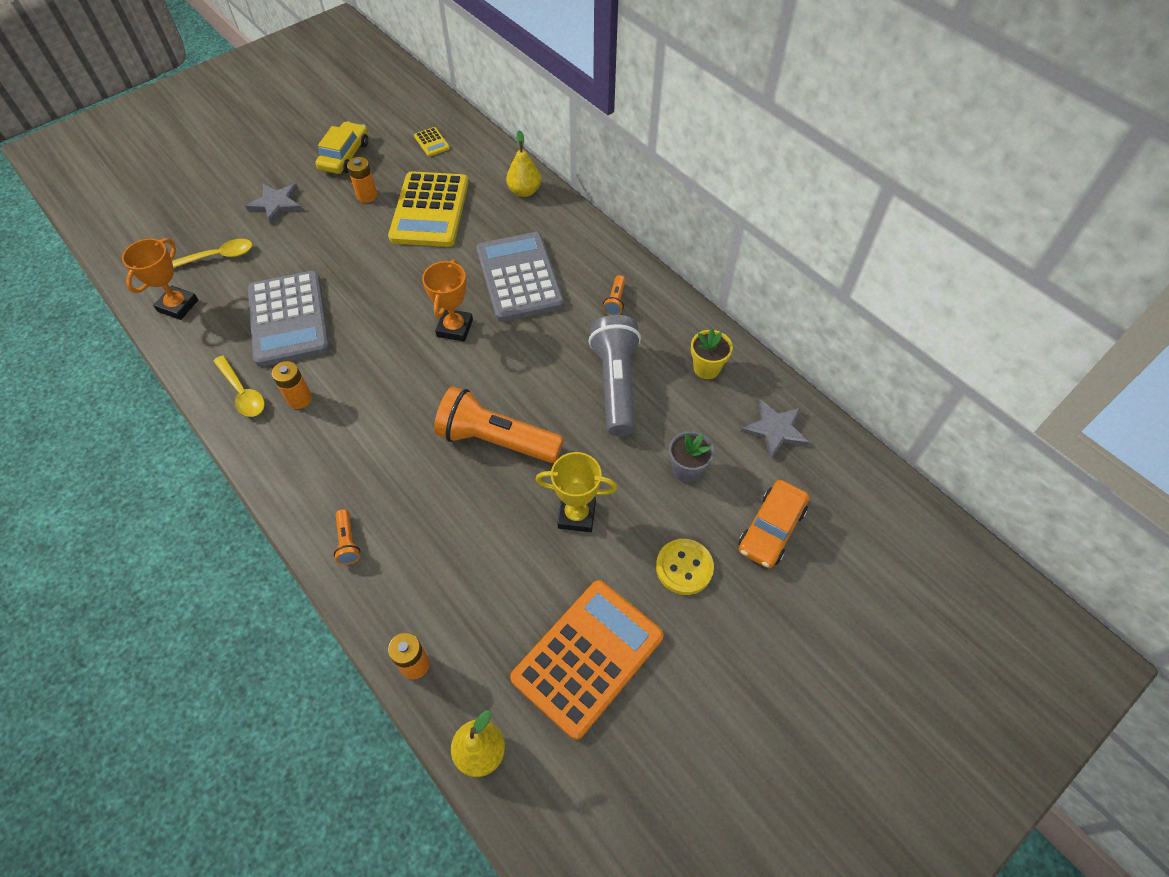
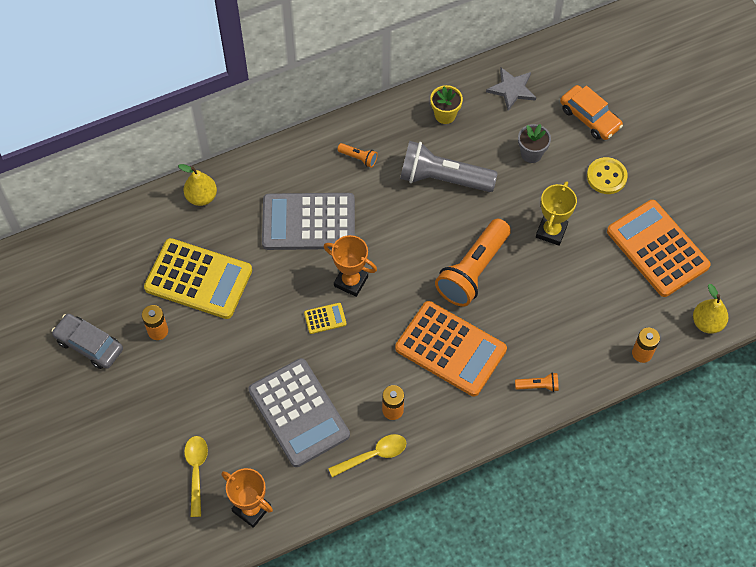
camera: 75 degrees left, 5 degrees up
(276, 204) = (139, 414): grey star -> none
(289, 319) = (299, 413): grey calculator -> grey calculator turned 60 degrees clockwise
(345, 156) = (89, 345): yellow car -> grey car
(385, 438) = (450, 349): none -> orange calculator
(432, 142) = (100, 263): yellow calculator -> yellow calculator (325, 318)

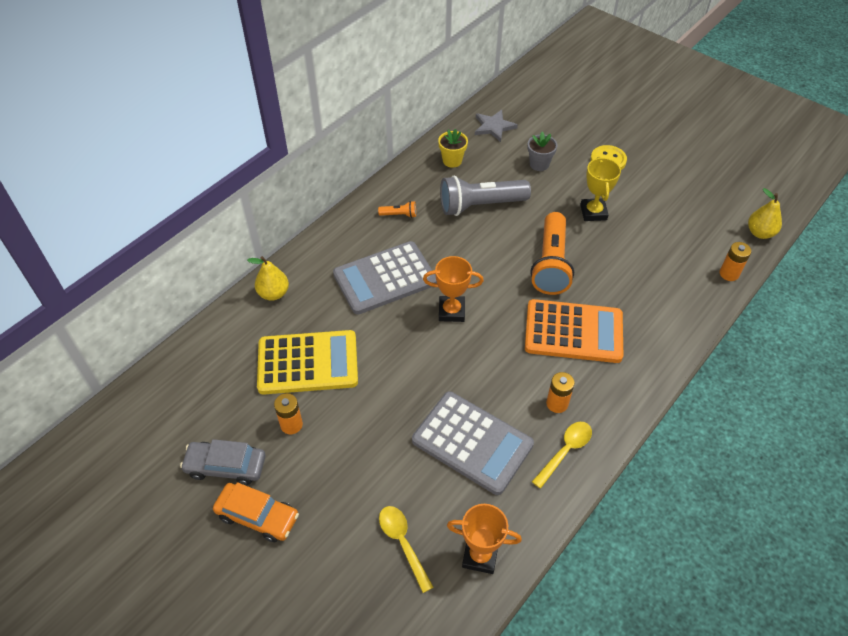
camera: 25 degrees left, 10 degrees down
(325, 318) = (447, 350): yellow calculator -> none
(538, 386) = (666, 332): orange flashlight -> none
(589, 118) = (566, 126): orange car -> orange car (257, 516)
(657, 249) = (683, 195): orange calculator -> none

